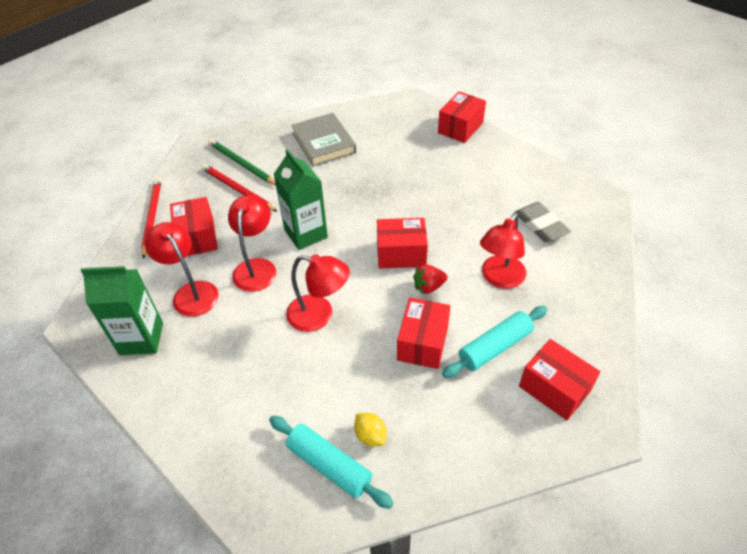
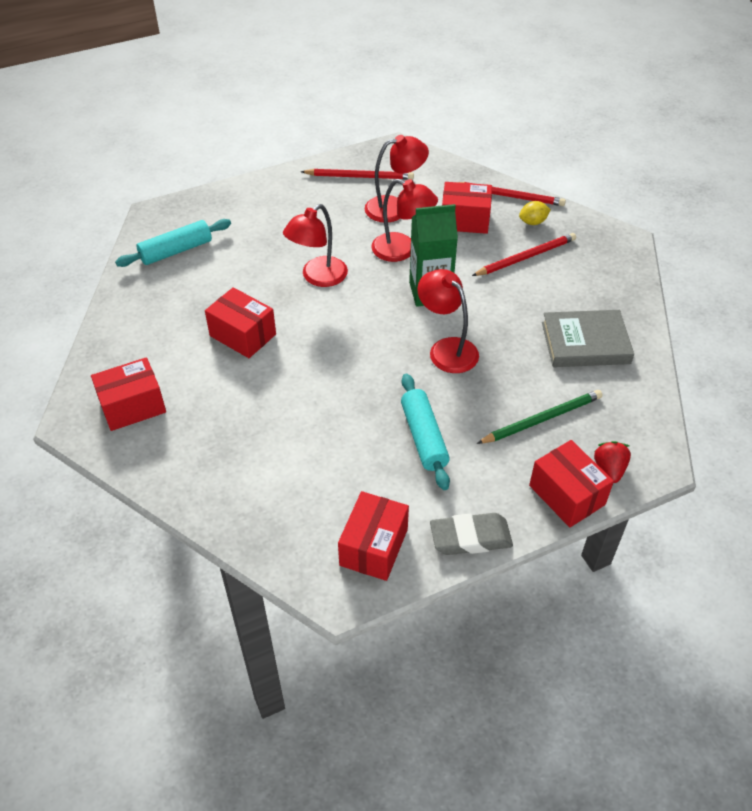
camera: 110 degrees right, 0 degrees up
(141, 339) = (360, 177): green carton -> red pencil
(241, 164) = (570, 267): green pencil -> green pencil (542, 419)
(370, 435) = (182, 278): yellow lemon -> yellow lemon (533, 222)
(401, 254) = (360, 355): red box -> red box (373, 547)
(428, 287) = (304, 361): red strawberry -> red strawberry (609, 469)
(495, 347) = (203, 383): turquoise rolling pin -> turquoise rolling pin (423, 437)
(499, 279) = (279, 421): red lamp -> red lamp (446, 349)
(540, 225) = (333, 496): grey eraser -> grey eraser (470, 538)

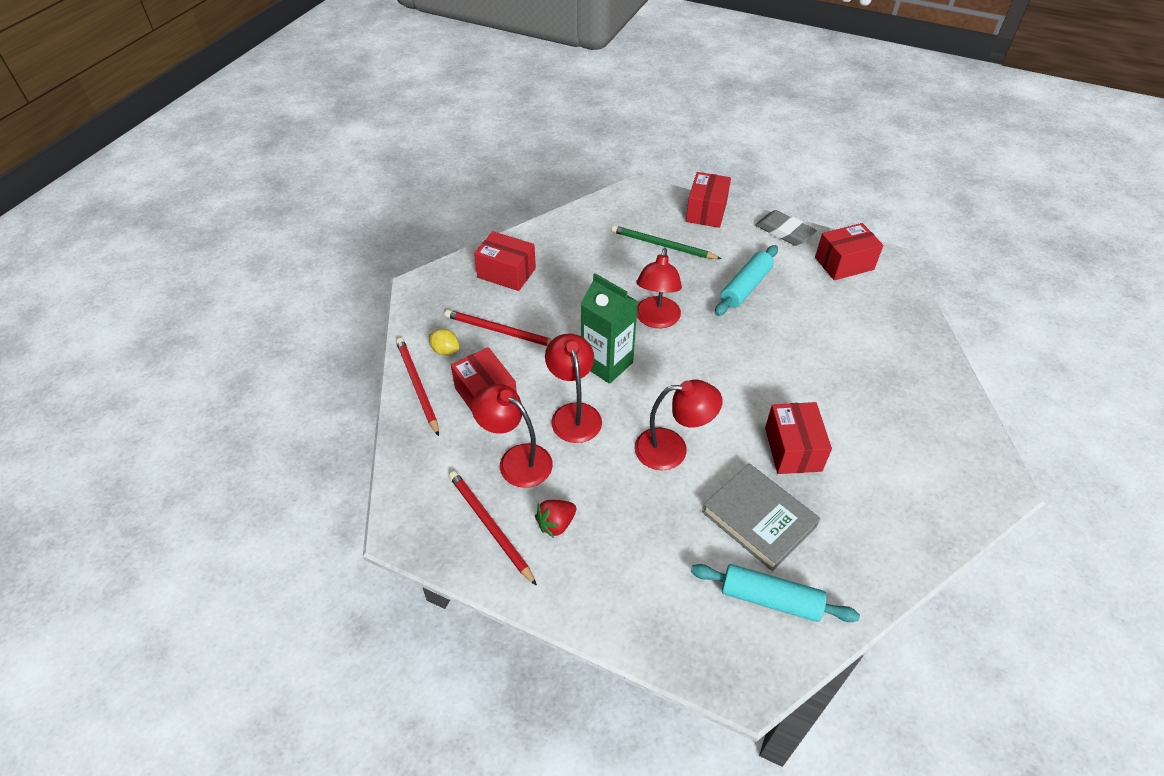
camera: 130 degrees left, 0 degrees up
(133, 406) = (939, 460): red box -> red box (506, 273)
(585, 343) = (568, 257): grey book -> grey book (759, 519)
(609, 469) = (666, 204): red strawberry -> red strawberry (556, 524)

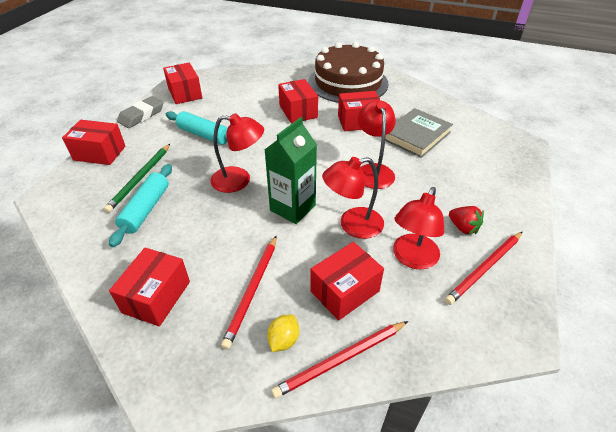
camera: 95 degrees left, 5 degrees down
(770, 599) = (469, 134): turquoise rolling pin -> turquoise rolling pin (146, 209)
(813, 379) = (298, 111): none -> red box
(917, 451) = (348, 82): none -> brown cake

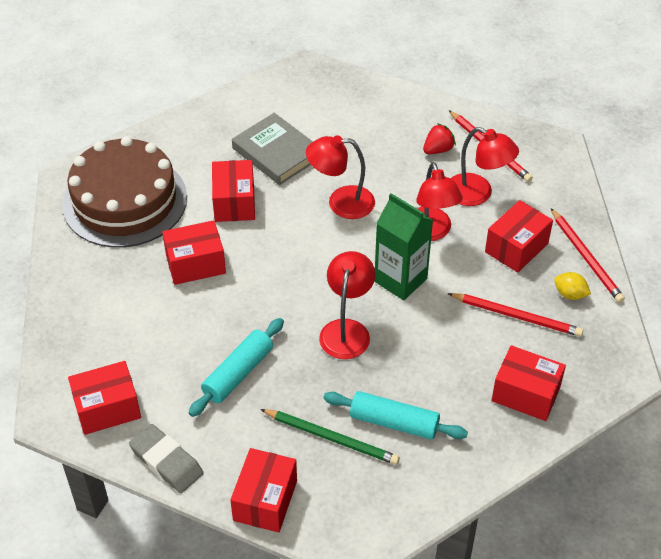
camera: 85 degrees left, 5 degrees up
(344, 291) = (516, 247): red box -> red box turned 75 degrees clockwise

